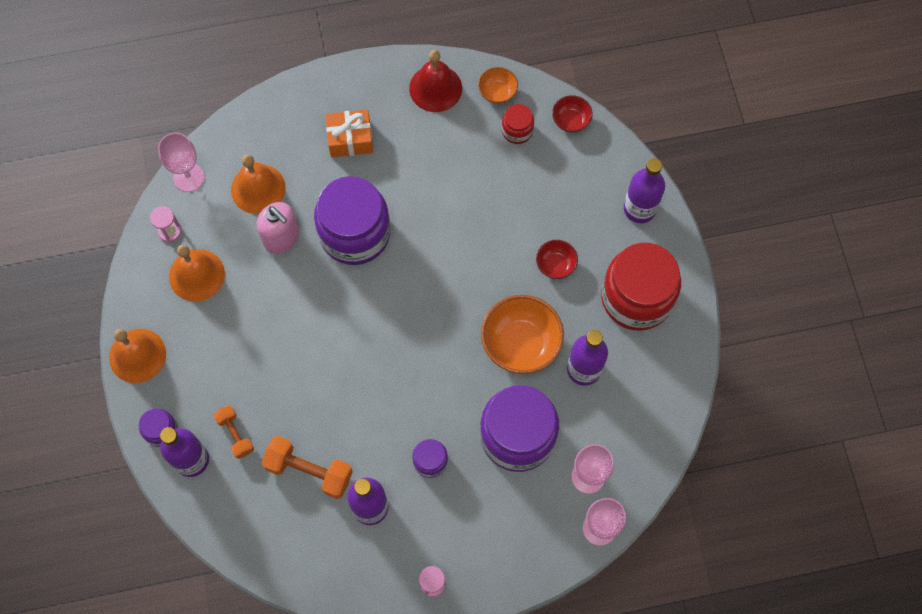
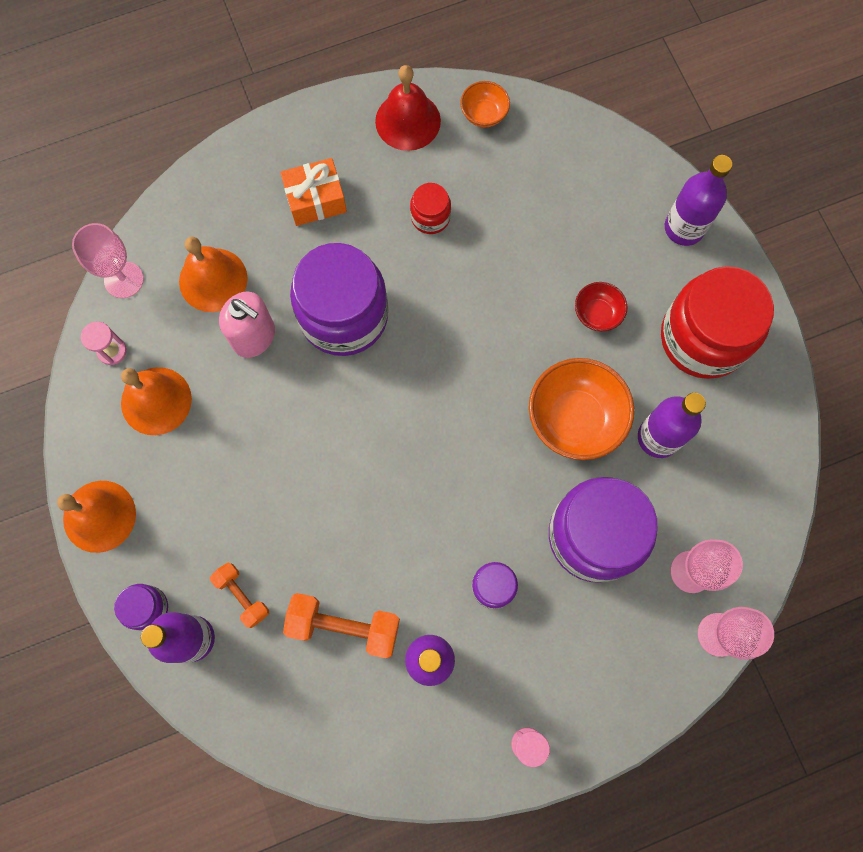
camera: 10 degrees left, 5 degrees up
(517, 130) = (517, 157): red jar -> red jar (430, 217)
(571, 121) = (579, 135): red bowl -> none

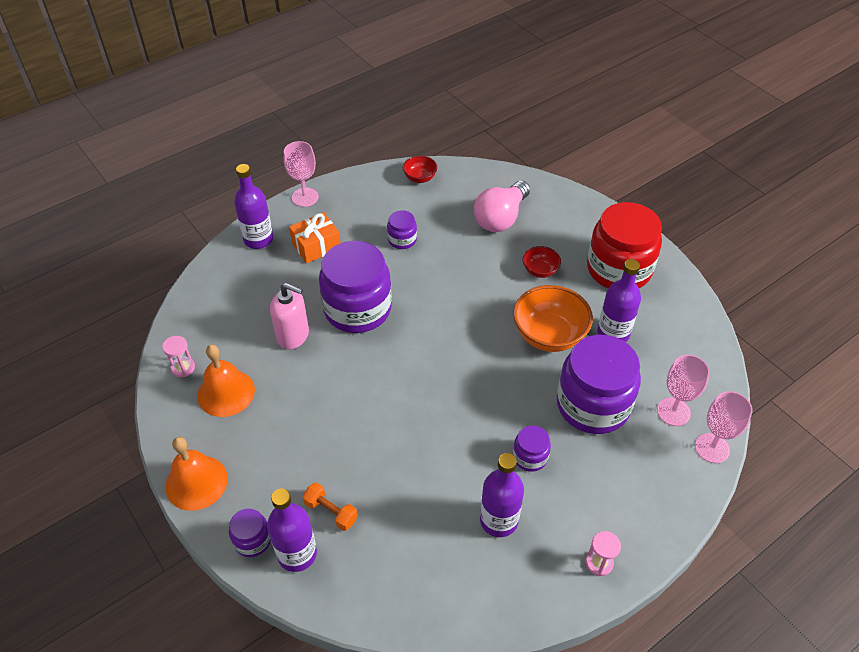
camera: 15 degrees left, 25 degrees down
(124, 280) = (182, 321): pink goblet -> pink goblet (305, 197)
(213, 280) = (252, 307): orange bell -> none
(344, 626) = (421, 513): orange dumbbell -> none
(408, 121) = (368, 191): red bell -> none
(430, 217) = (402, 240): red jar -> purple jar
(484, 114) = (420, 178): orange bowl -> red bowl
(573, 212) = (501, 218): none -> pink light bulb
(684, 228) = (579, 212): purple bottle -> purple bottle (258, 239)

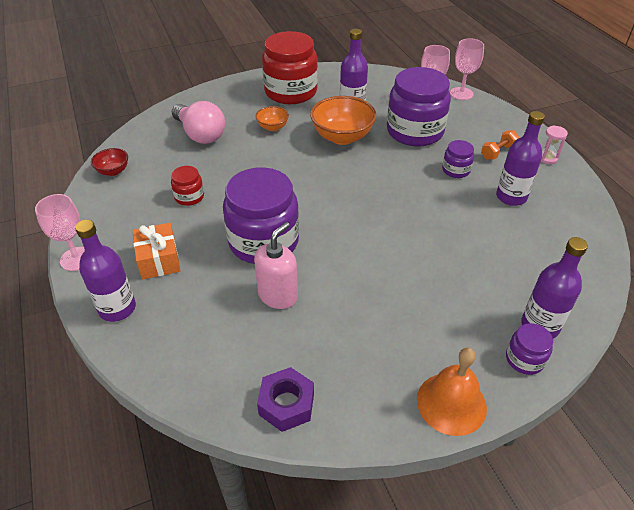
camera: 75 degrees left, 5 degrees down
(183, 368) = (286, 404): pink hourglass -> purple nut
(226, 392) = (336, 364): orange bell -> none
(331, 512) = (496, 295): orange dumbbell -> orange dumbbell (498, 152)
(402, 240) = (189, 197): purple jar -> red jar
(540, 271) = (272, 127): red bowl -> orange bowl

